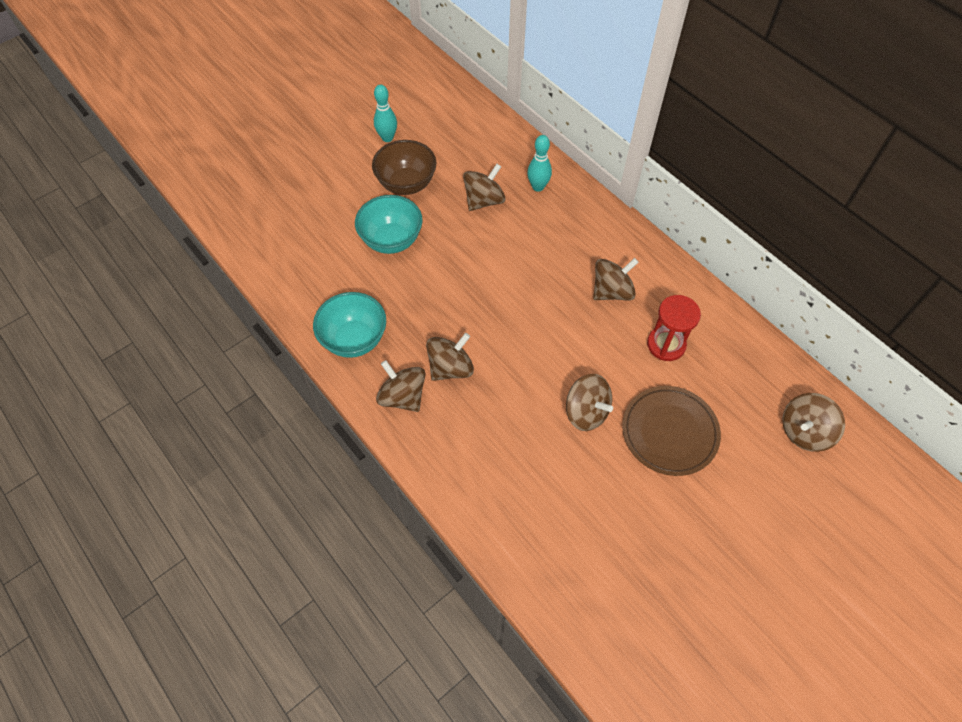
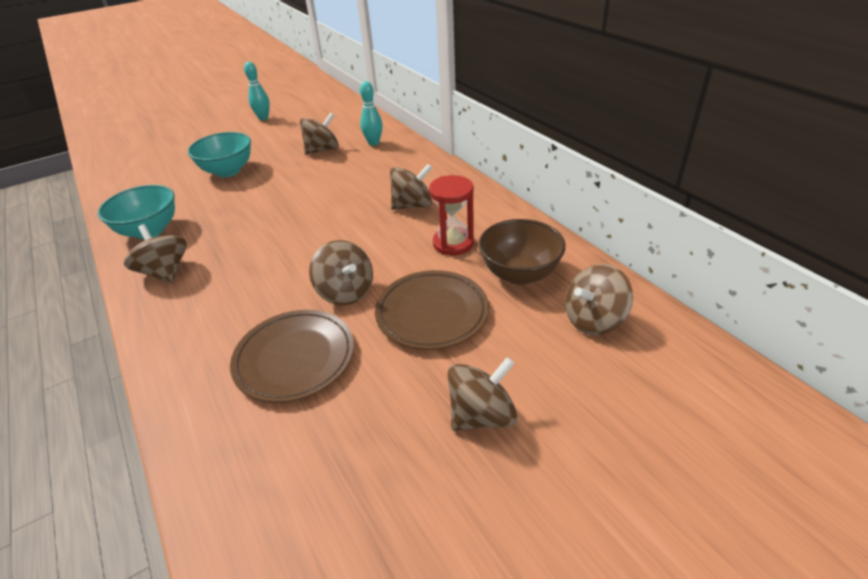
camera: 10 degrees right, 20 degrees down
(406, 184) = (262, 141): brown bowl -> brown bowl (519, 274)
(450, 368) = (226, 253): brown spinning top -> brown spinning top (481, 415)
(569, 489) = (295, 358): none -> brown plate

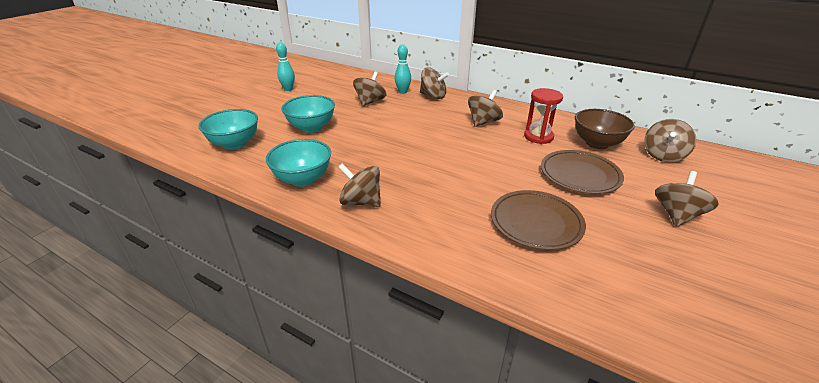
camera: 30 degrees left, 5 degrees down
(144, 175) = (235, 144): none -> turquoise bowl
(346, 292) = (512, 178): brown spinning top -> brown spinning top (433, 96)

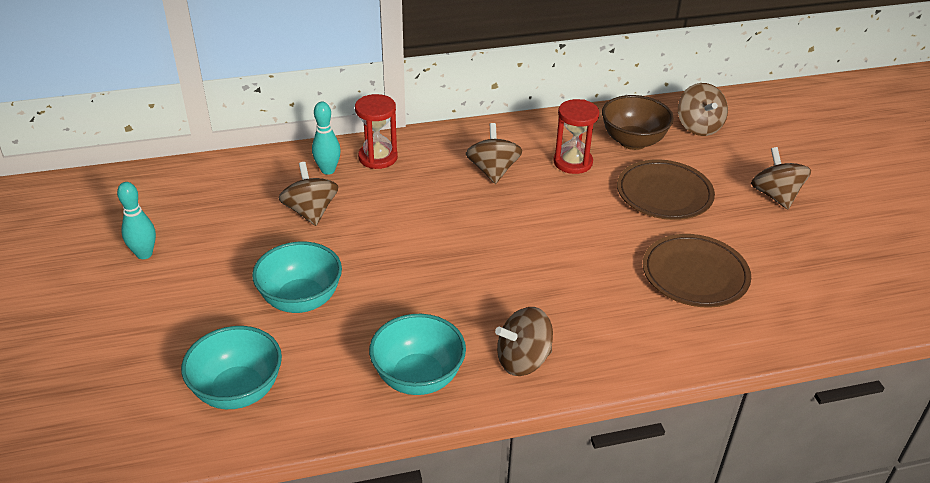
camera: 45 degrees left, 5 degrees up
(433, 96) = (378, 157): brown spinning top -> red hourglass

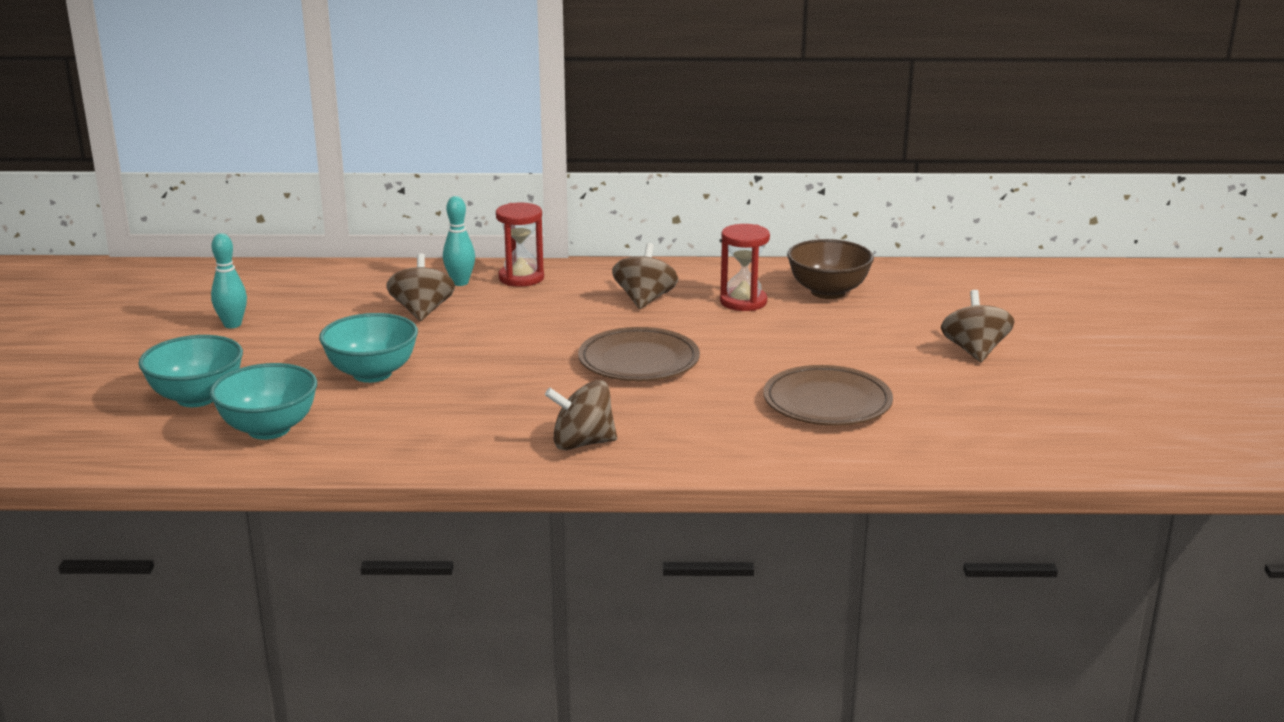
camera: 15 degrees right, 15 degrees down
(418, 377) = (460, 442): turquoise bowl -> turquoise bowl (197, 398)
(664, 194) = (836, 337): brown plate -> brown plate (639, 361)
(698, 127) = (919, 287): brown spinning top -> none

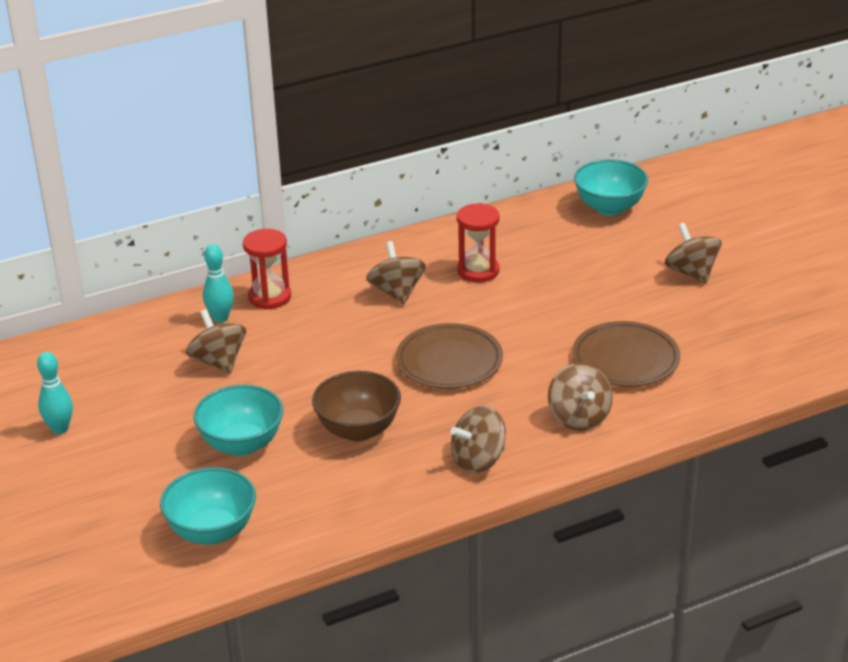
camera: 25 degrees left, 10 degrees up
(197, 398) = (114, 519): turquoise bowl -> turquoise bowl (609, 207)
(725, 436) = (579, 417): none -> brown spinning top
(828, 292) = (535, 240): brown bowl -> brown bowl (358, 430)

